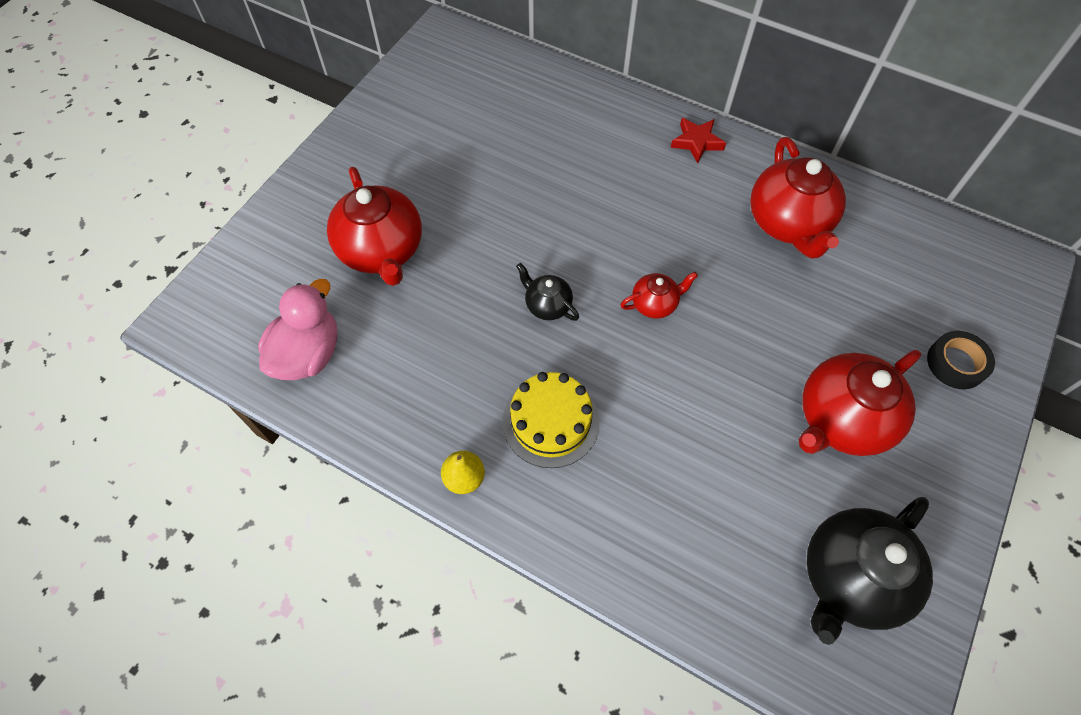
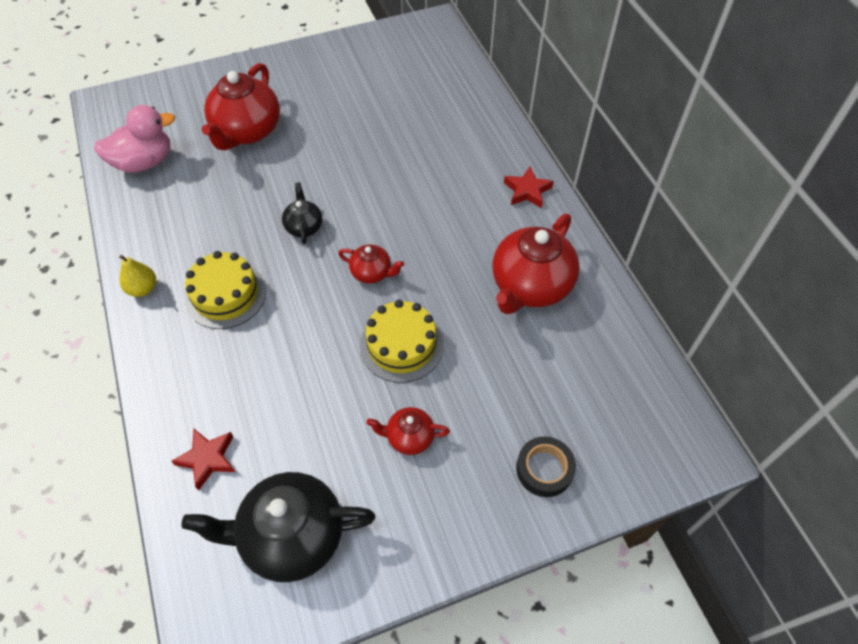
camera: 40 degrees right, 5 degrees down
(711, 577) = (207, 459): none -> red star
(749, 348) = (401, 345): none -> yellow cake
(841, 419) = (409, 437): red teapot -> red teapot, size x0.50

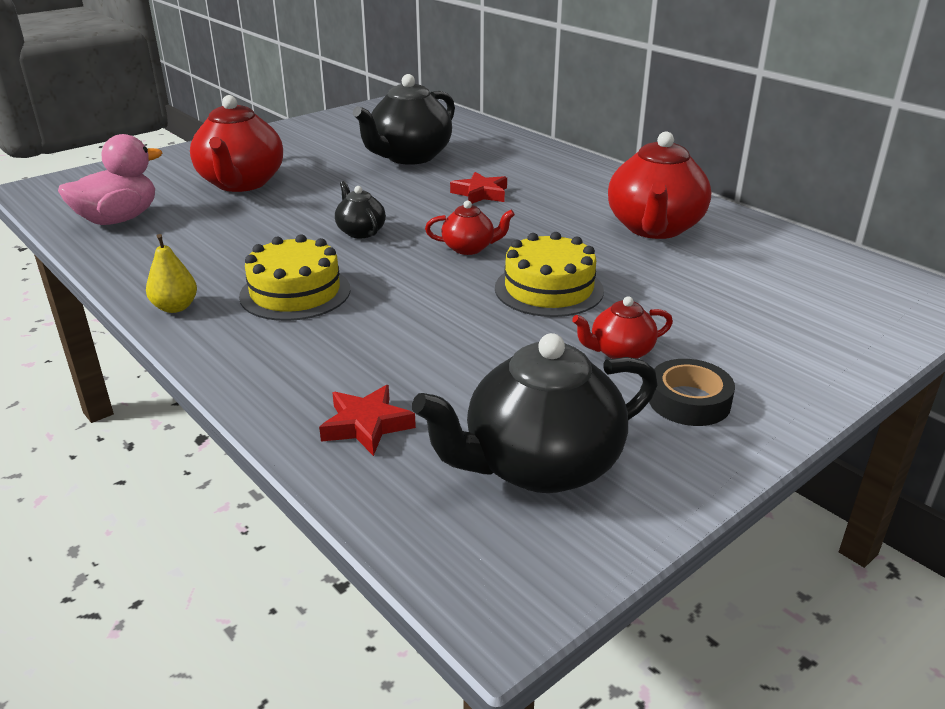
camera: 20 degrees left, 25 degrees down
(392, 122) = (409, 157): none -> black teapot
(527, 191) = (593, 175): red star -> red star (480, 194)
(544, 469) = (798, 342): black tape -> black tape (689, 401)

